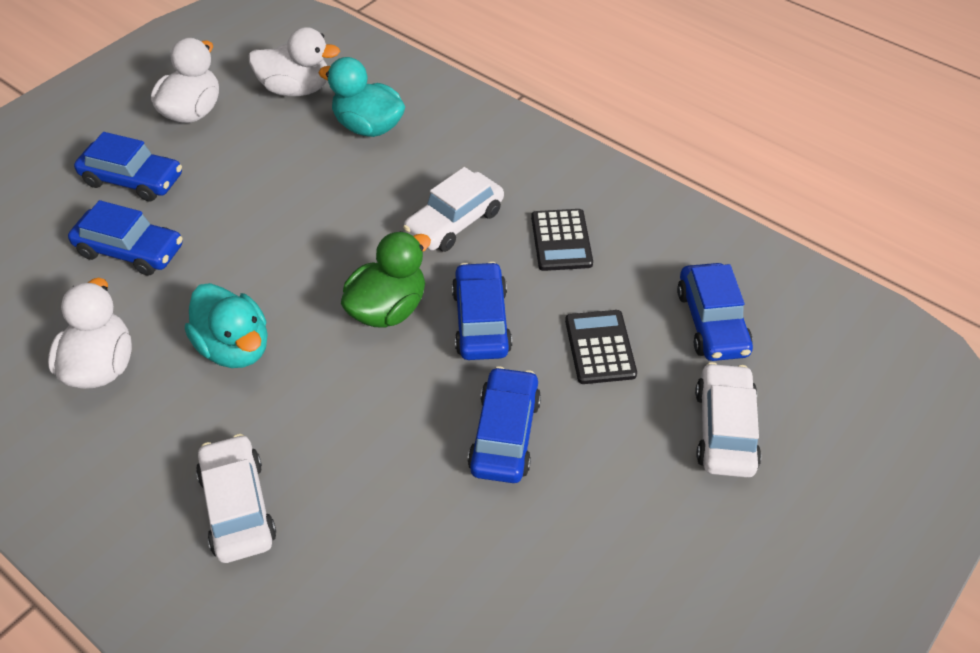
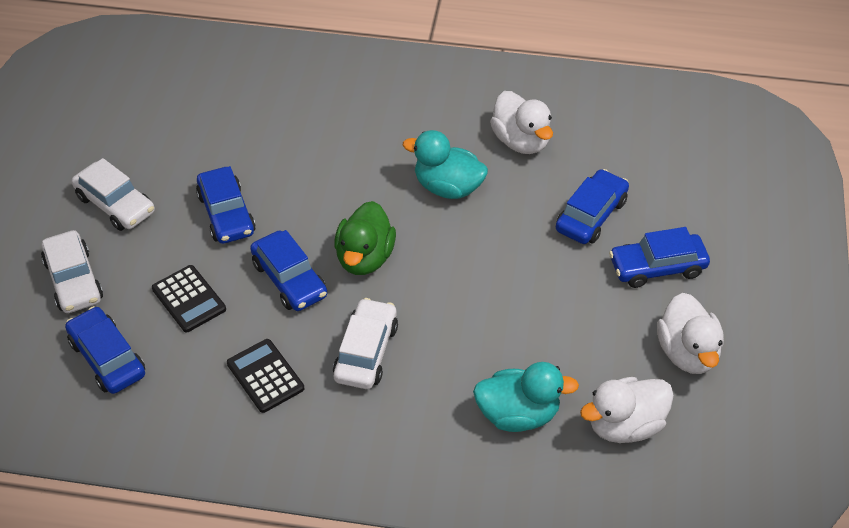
camera: 150 degrees right, 0 degrees up
(130, 250) = (591, 215): blue car -> blue car turned 135 degrees clockwise
(237, 507) = (362, 112): white car -> white car (115, 204)

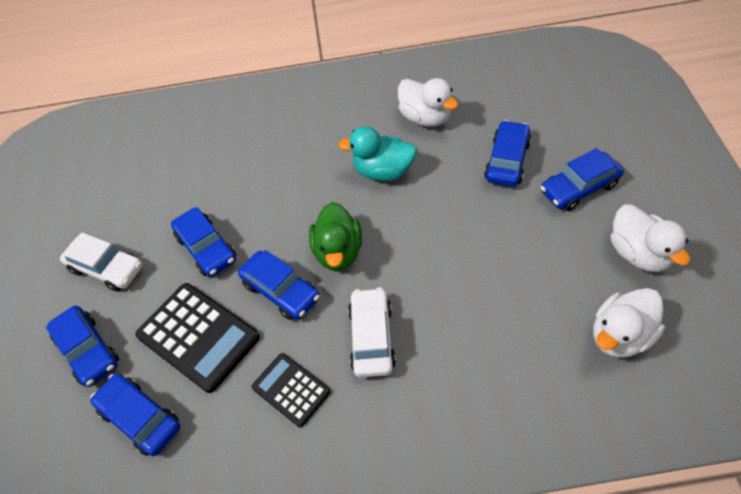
camera: 10 degrees left, 5 degrees up
(74, 280) = (88, 350): white car -> blue car
(189, 299) = (198, 336): black calculator -> black calculator, size x1.68
(518, 414) = (526, 354): turquoise duck -> none

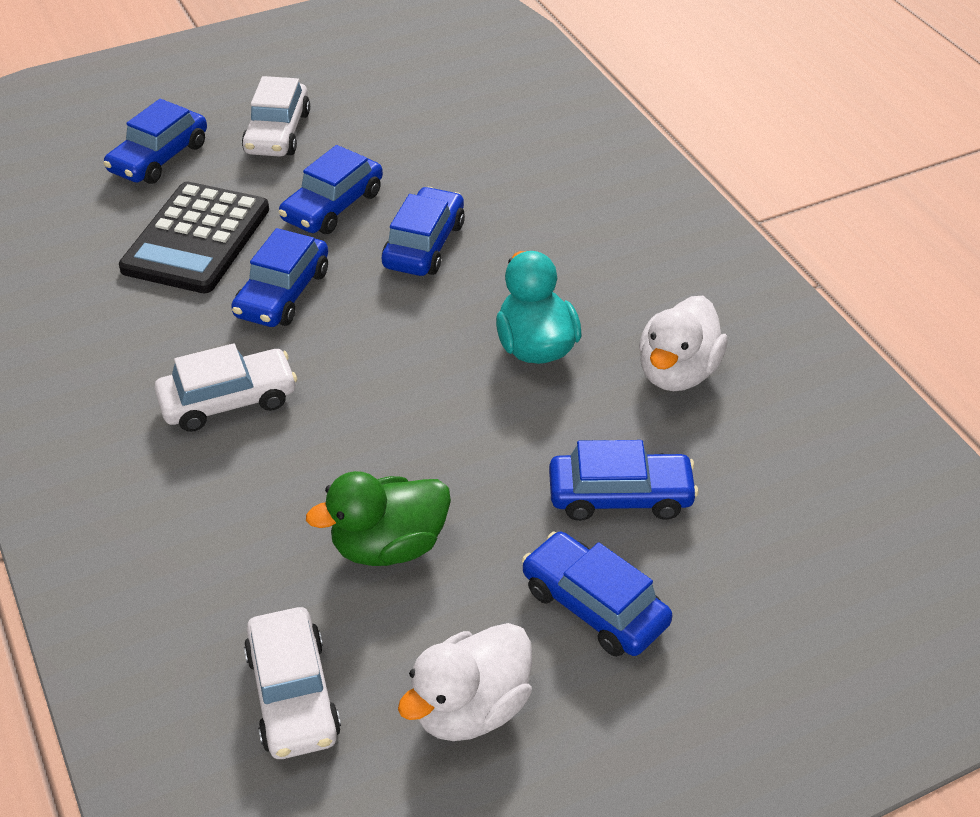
camera: 65 degrees right, 10 degrees down
(140, 418) = (79, 226): blue car -> blue car (424, 245)
(291, 389) = (136, 342): black calculator -> none
(338, 252) = (364, 333): green duck -> green duck (389, 546)
(620, 335) = (293, 695): white duck -> white car

